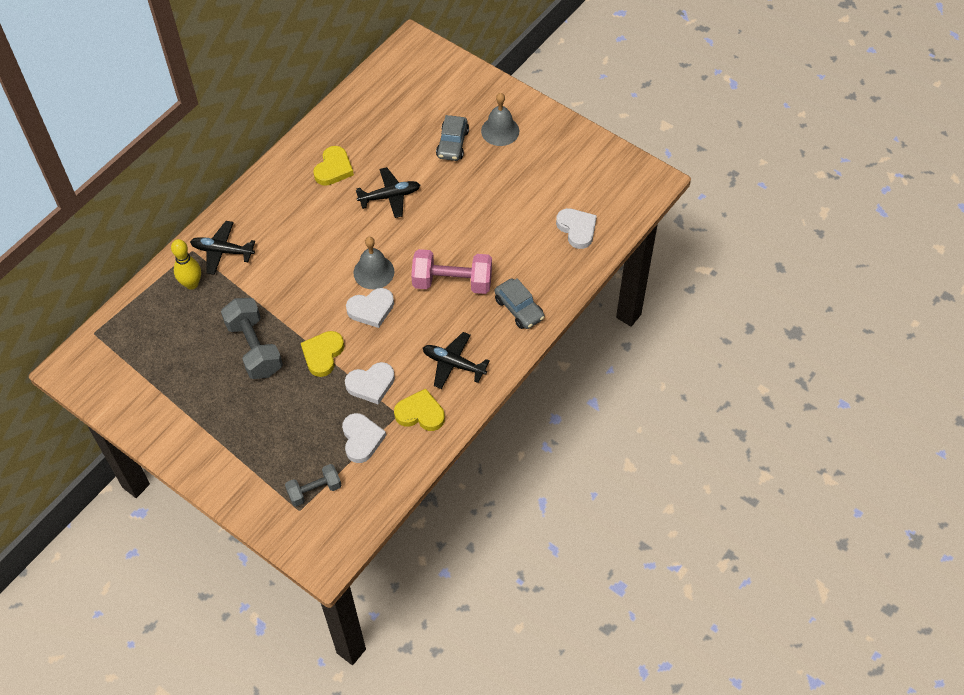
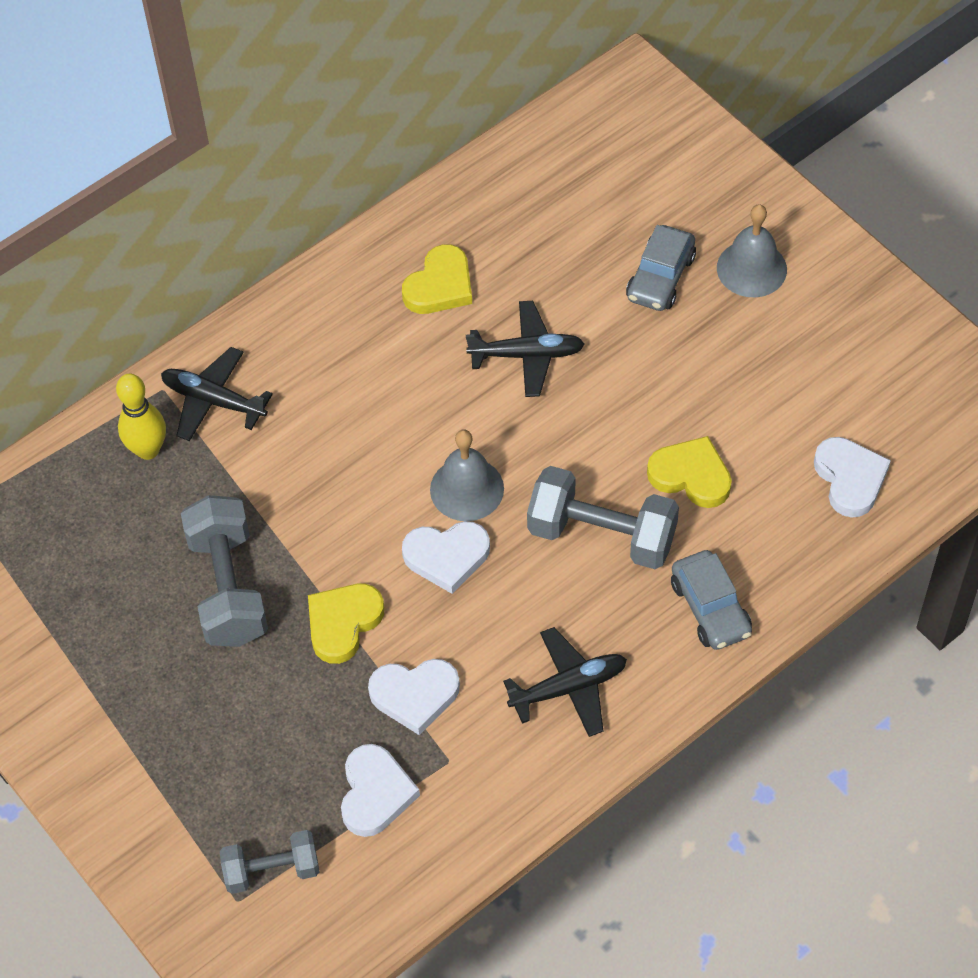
camera: 15 degrees right, 0 degrees up
(420, 413) = (489, 767): yellow heart -> yellow heart (691, 476)
(452, 282) = (602, 535): pink dumbbell -> grey dumbbell
(453, 364) = (569, 687): black plane -> black plane turned 120 degrees clockwise

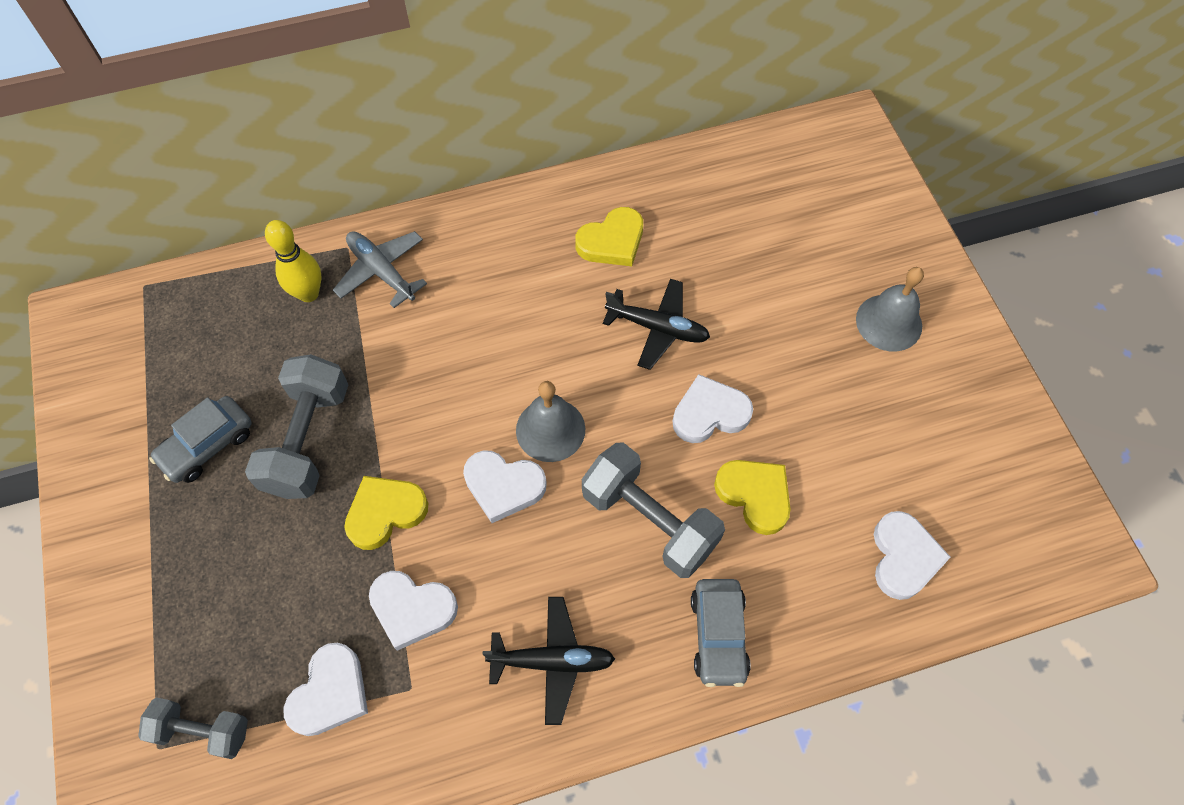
camera: 20 degrees right, 5 degrees up
(213, 400) = (381, 271): black plane -> grey plane
(615, 417) = (709, 413): none -> white heart
(660, 277) = (803, 301): grey car -> grey car (207, 445)

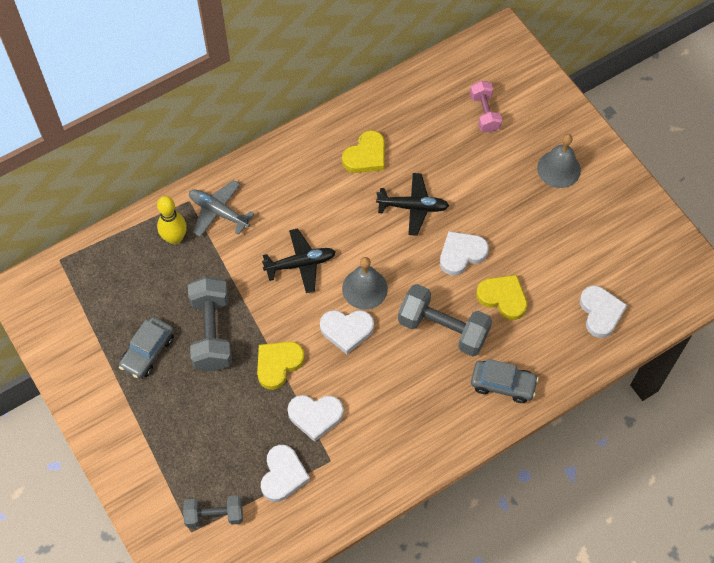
camera: 15 degrees left, 0 degrees up
(552, 661) = (409, 424): black plane -> black plane (301, 264)
(718, 635) = (503, 384): grey car -> grey car turned 60 degrees counterclockwise
(798, 220) = (484, 113): none -> pink dumbbell

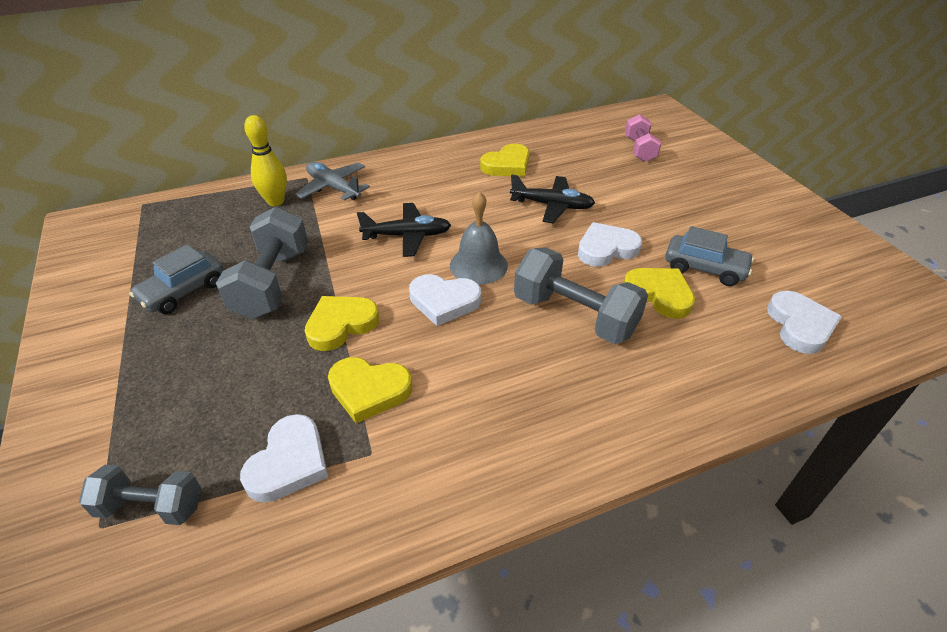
camera: 10 degrees right, 20 degrees down
(315, 416) = (369, 390): white heart -> yellow heart
(503, 384) = (658, 390): grey car -> grey car (704, 268)
(559, 169) = (725, 194): grey bell -> none

